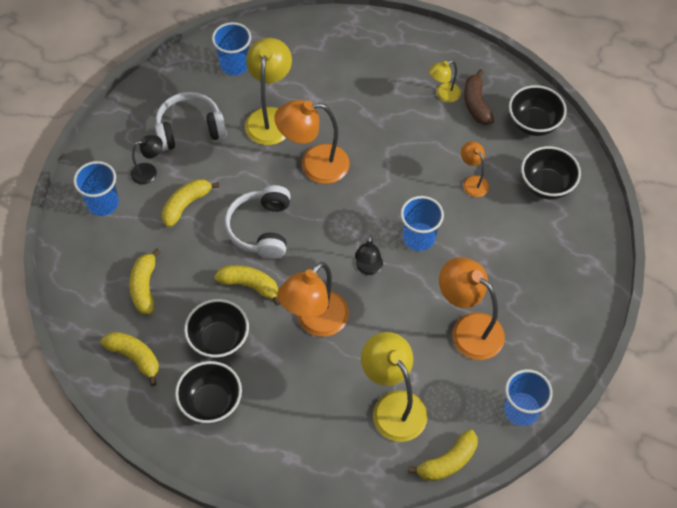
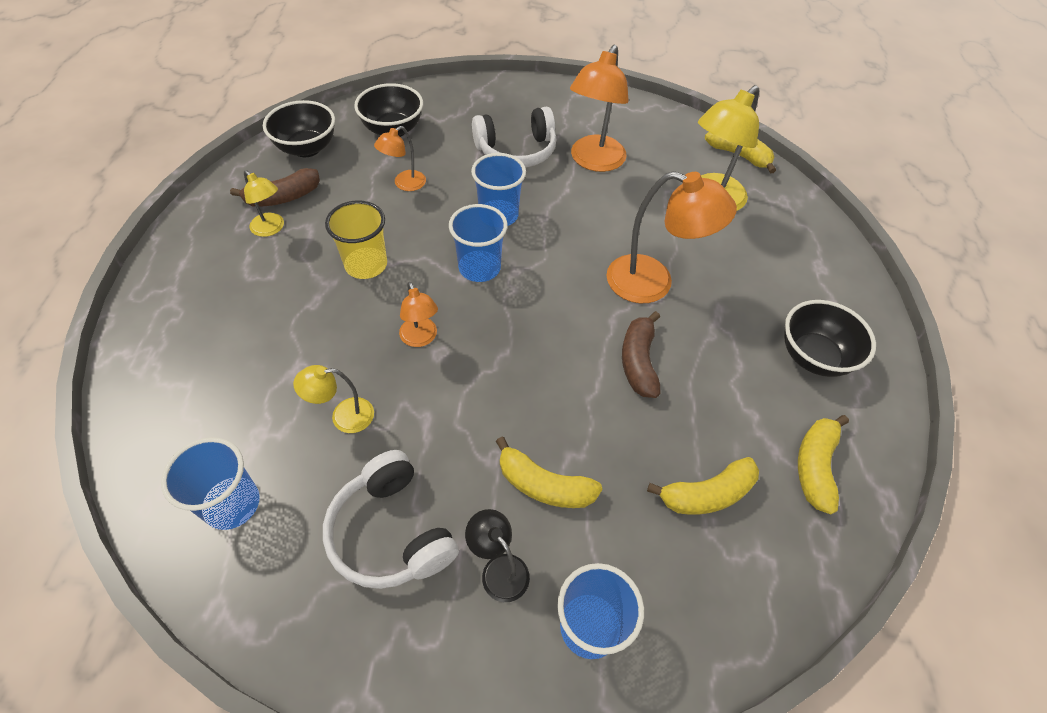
camera: 110 degrees left, 5 degrees down
(219, 340) = (731, 373): black bowl -> none
(250, 285) = (638, 362): yellow banana -> brown banana
(261, 229) = (547, 373): white headphones -> white headphones (516, 151)
(270, 117) = (343, 416): yellow lamp -> yellow lamp, size x0.54
(314, 165) = (421, 338): orange lamp -> orange lamp, size x0.54
(368, 269) = (559, 251): black lamp -> none
(390, 145) = (366, 265): none -> yellow cup
(521, 410) = (658, 118): blue cup -> blue cup (479, 268)

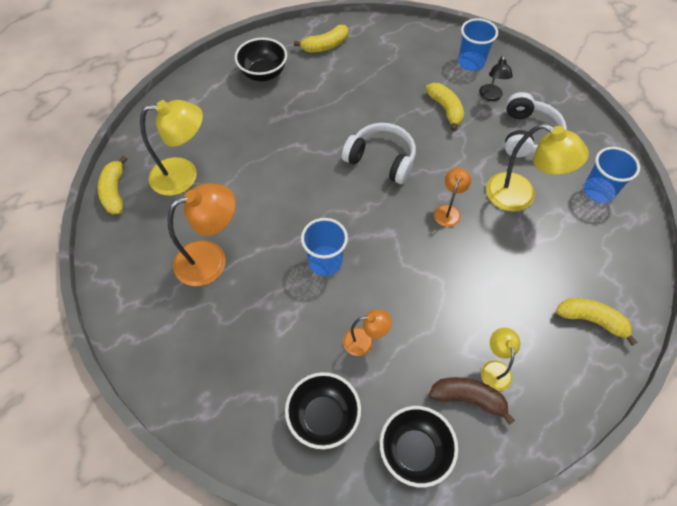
camera: 135 degrees left, 5 degrees up
(343, 416) = (520, 197): yellow lamp -> yellow lamp, size x1.87
(366, 265) = (445, 285): yellow cup -> none
(479, 268) = (375, 231): blue cup -> none
(516, 151) = (251, 312): white headphones -> white headphones (381, 159)
(638, 362) = (346, 124): brown banana -> none
(653, 283) = (288, 154): orange lamp -> none
(707, 494) = (380, 65): yellow banana -> yellow banana (591, 320)

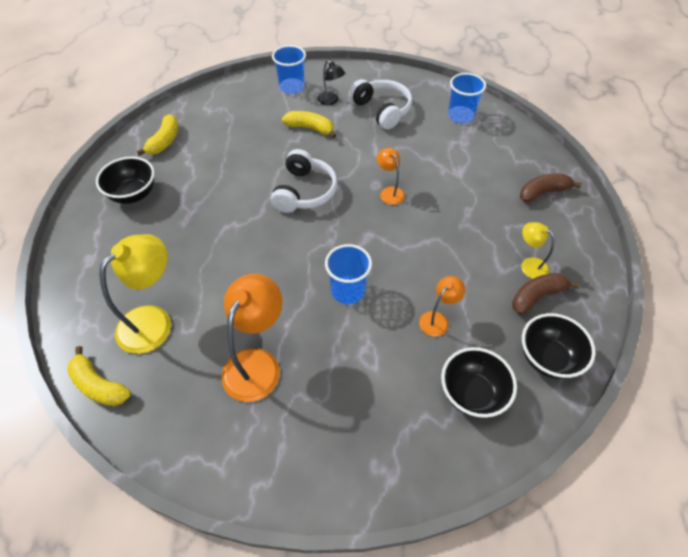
camera: 45 degrees left, 5 degrees down
(381, 159) = (304, 191): white headphones -> white headphones turned 120 degrees clockwise
(520, 197) = (422, 151): yellow lamp -> none
(591, 320) = (543, 192): yellow banana -> brown banana

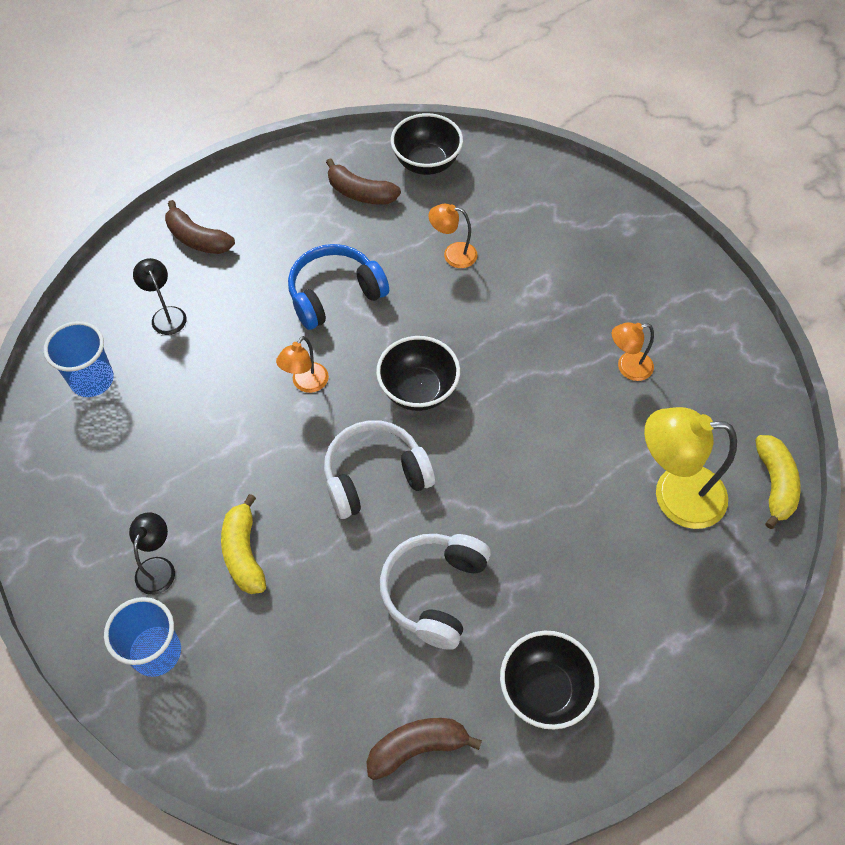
camera: 125 degrees left, 5 degrees up
(164, 141) = (417, 747): yellow banana -> brown banana
(257, 363) = (627, 367): orange lamp -> orange lamp, size x0.54
(348, 291) = (483, 343): blue cup -> none
(382, 110) = (138, 483): white headphones -> white headphones (434, 592)
(448, 236) = (335, 294): none -> blue headphones
(472, 394) = (508, 198): black bowl -> black bowl (418, 390)
(487, 157) = (166, 315): none -> black lamp
(529, 265) = (323, 212): yellow lamp -> none

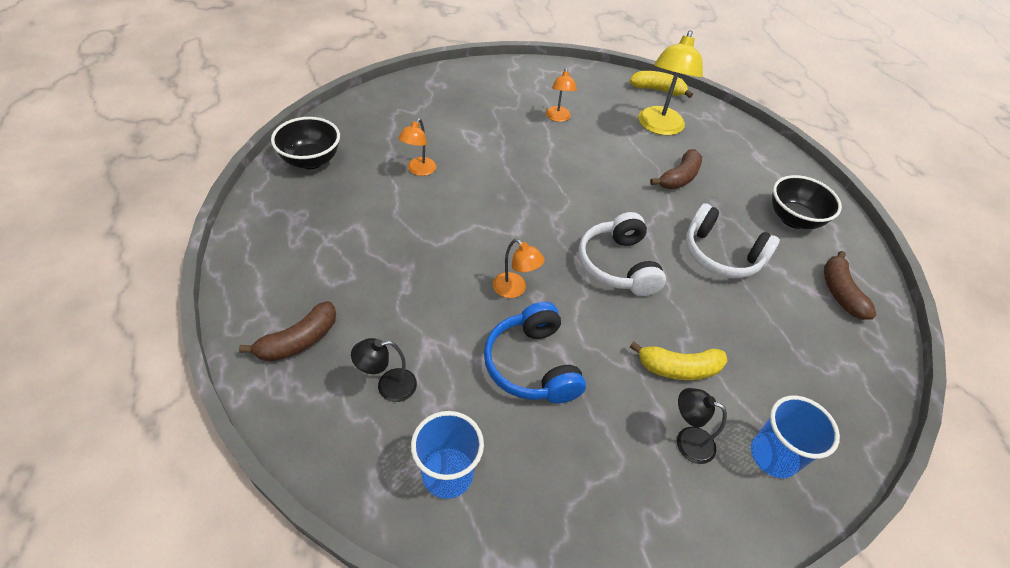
camera: 80 degrees left, 10 degrees down
(335, 294) = (425, 250): blue headphones -> blue headphones (532, 365)
(360, 193) = (318, 207): brown banana -> brown banana (679, 178)
(418, 390) = (544, 221): black bowl -> none

